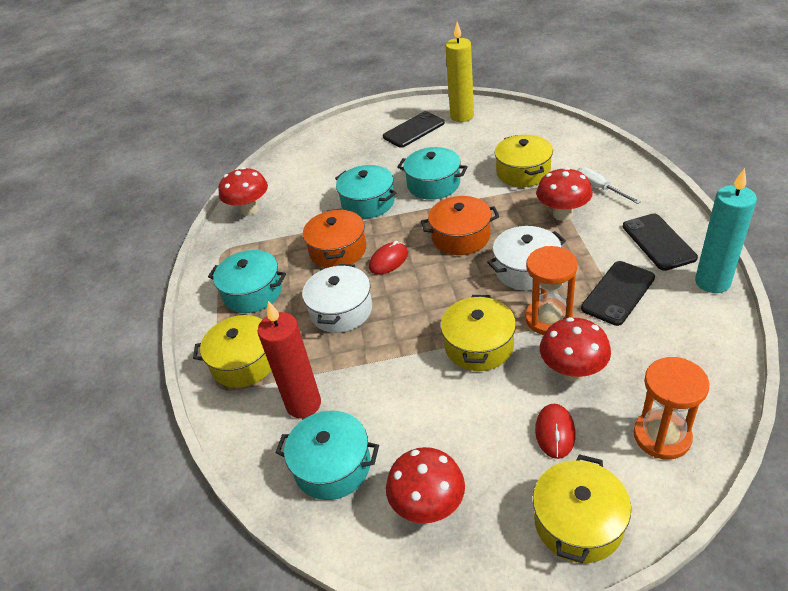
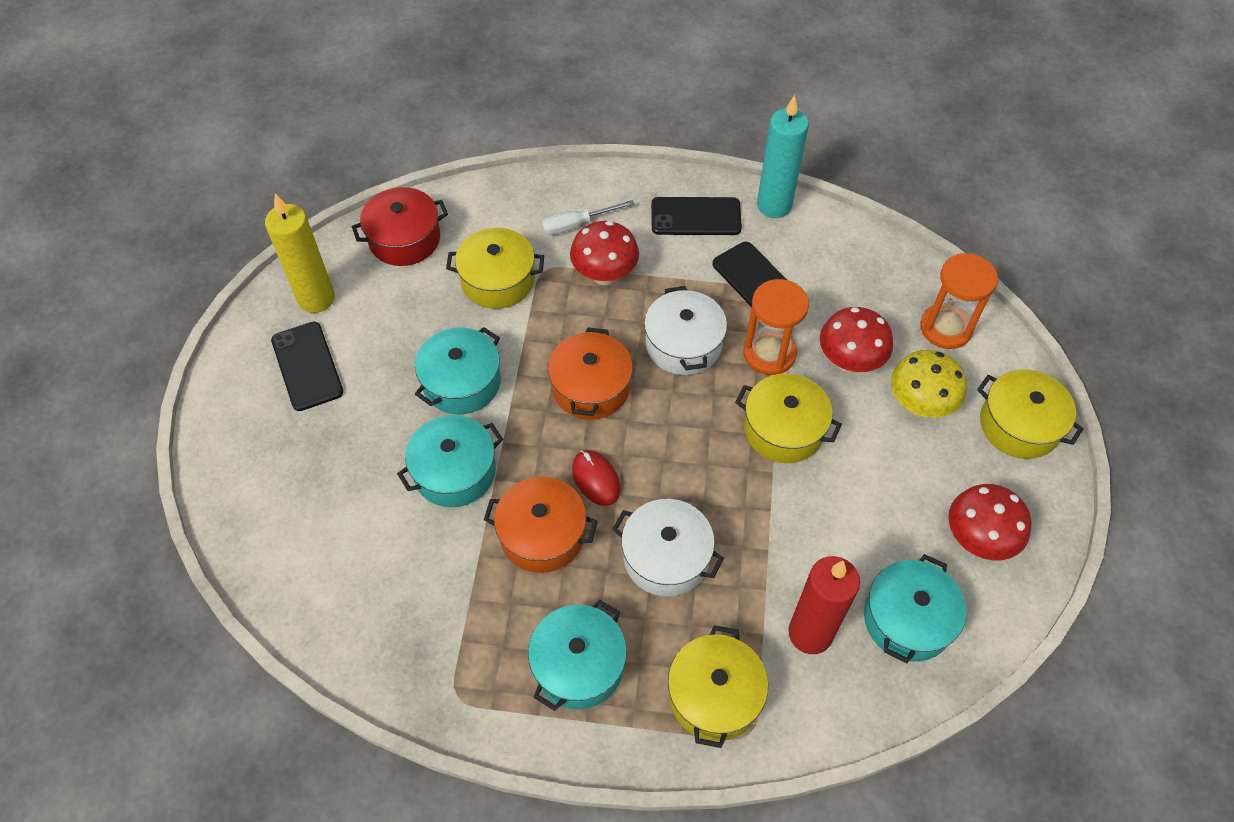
camera: 80 degrees left, 15 degrees up
(249, 210) = (371, 641): red mushroom -> none
(529, 128) = (404, 239): none -> red pot
(555, 432) = (919, 405): red mouse -> yellow mushroom

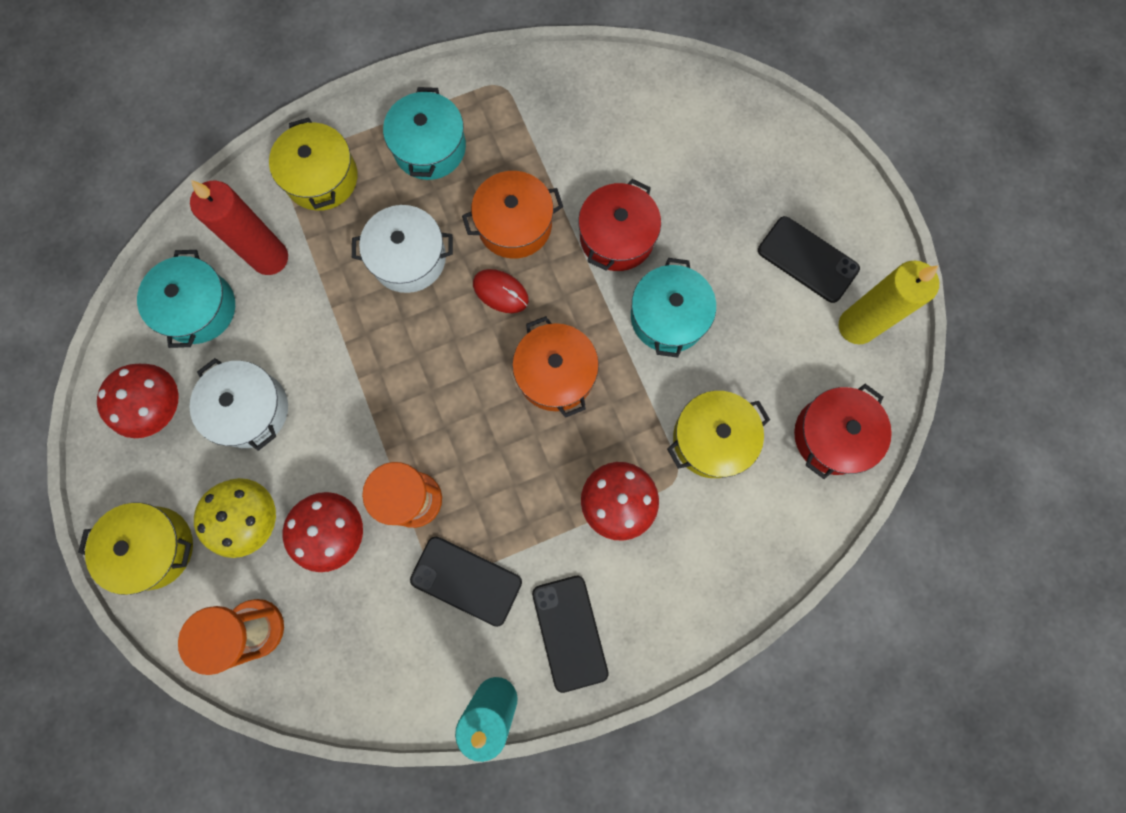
camera: 150 degrees right, 20 degrees up
(455, 472) = (617, 237): turquoise pot -> red pot
(577, 224) = (682, 551): white screwdriver -> none
(683, 344) = (498, 465): white pot -> white pot (250, 409)
(695, 217) = (569, 632): black phone -> black phone turned 75 degrees counterclockwise
(783, 429) = (366, 425): yellow pot -> none

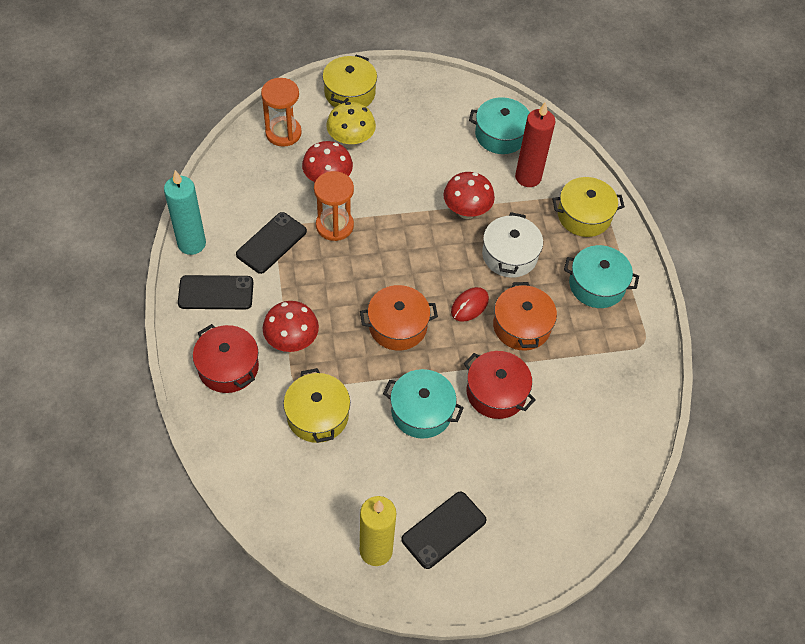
camera: 100 degrees right, 20 degrees down
(161, 408) = (437, 108): red mushroom -> red mushroom (466, 211)
(250, 409) = (423, 151): white pot -> none
(832, 435) = (292, 502): red pot -> red pot (228, 367)

